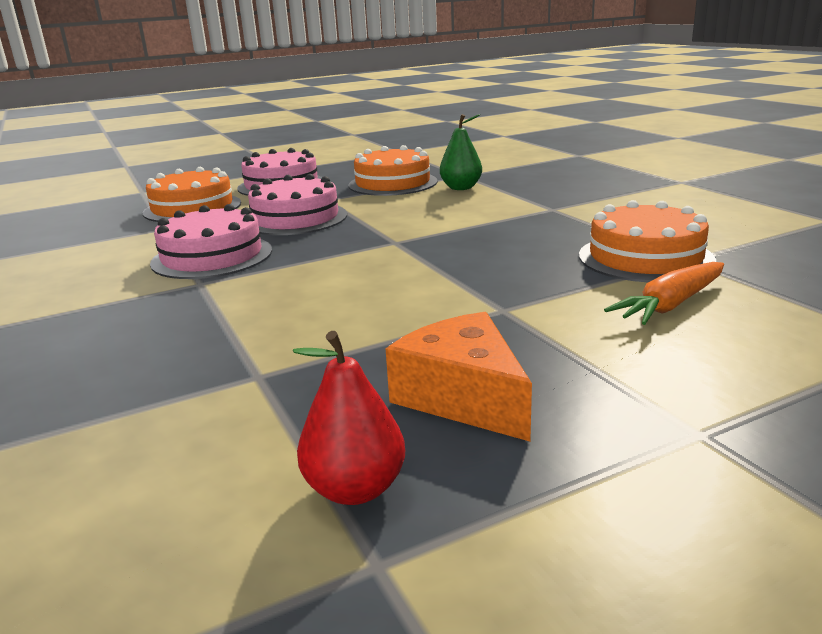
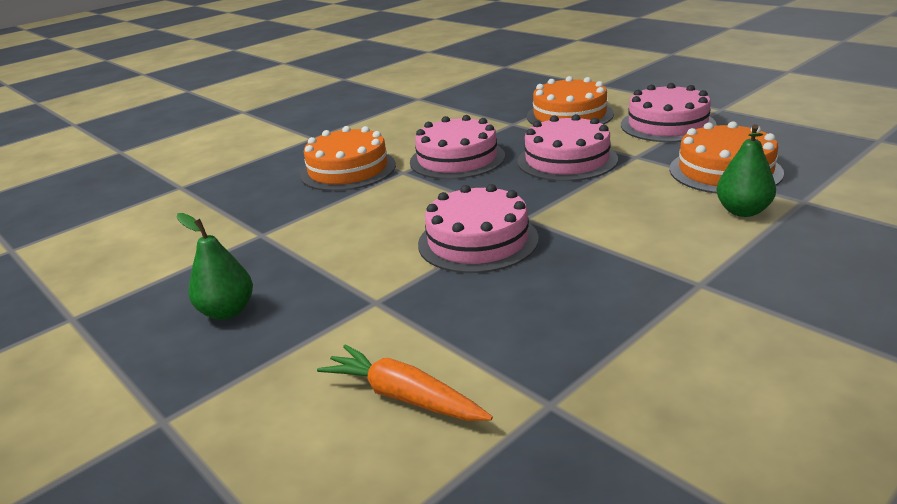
camera: 75 degrees right, 5 degrees up
(355, 489) = (134, 297): red pear -> none
(419, 261) = (478, 241): none -> pink cake
(463, 397) = (227, 311): orange cheese -> green pear
(645, 257) = (544, 371): orange cake -> orange cake (348, 170)

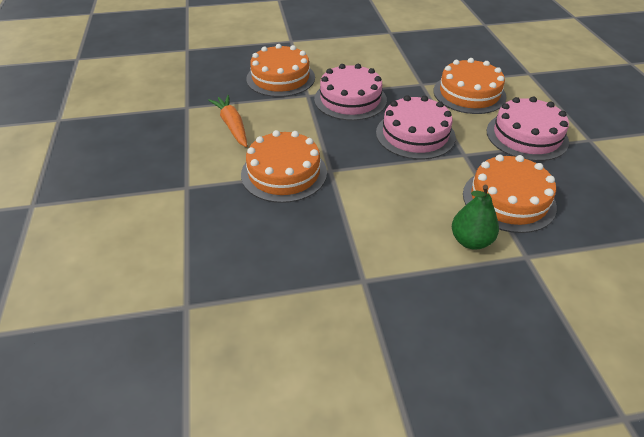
camera: 30 degrees right, 15 degrees up
(227, 311) = (119, 153): green pear -> none
(404, 397) = (131, 256): orange carrot -> orange carrot (232, 126)
(478, 241) = (284, 173): pink cake -> orange cake

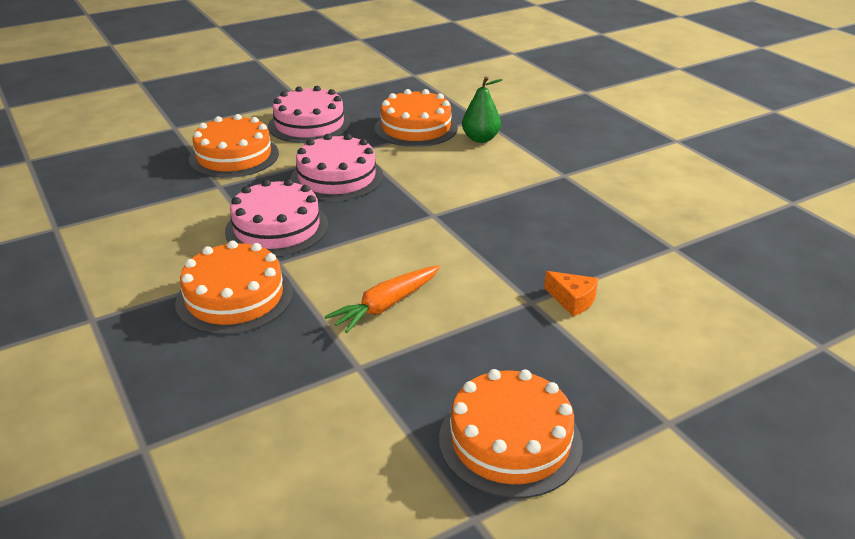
camera: 110 degrees left, 10 degrees down
(171, 208) = (572, 300): none -> orange cheese
(284, 173) = (457, 242): orange cake -> orange cake (510, 441)

